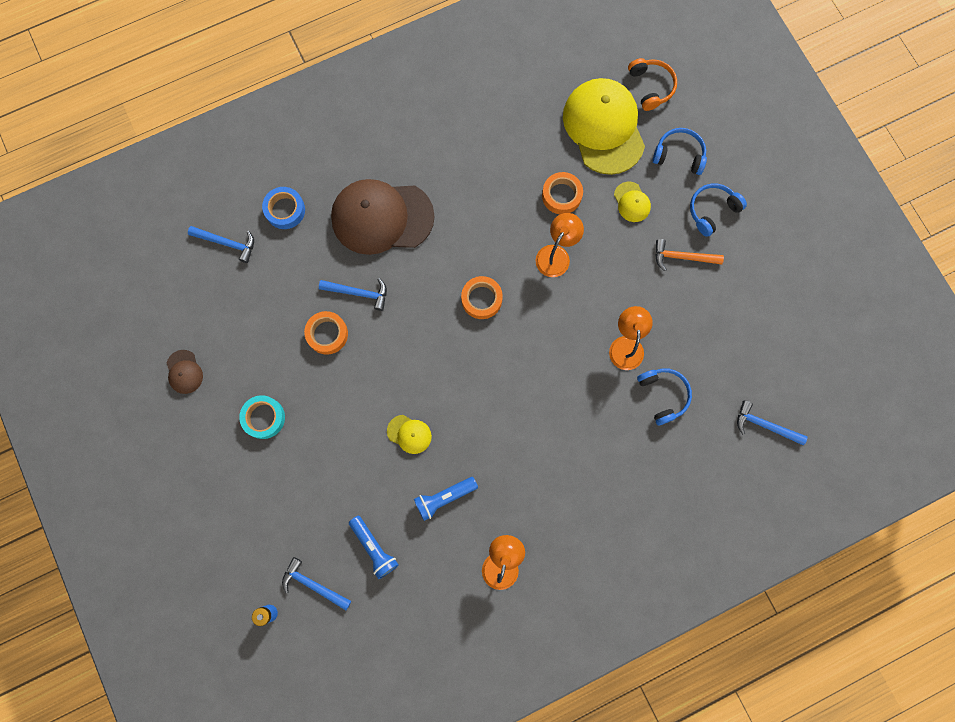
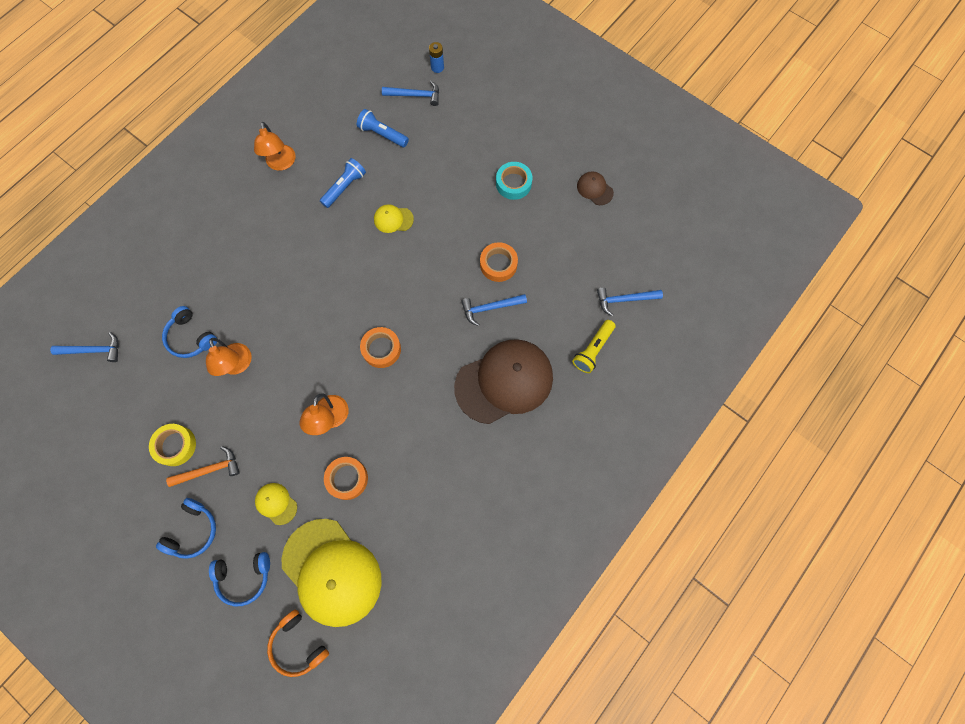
camera: 155 degrees right, 5 degrees down
(285, 210) = (593, 350): blue tape -> yellow flashlight
(708, 293) = (175, 446): none -> yellow tape

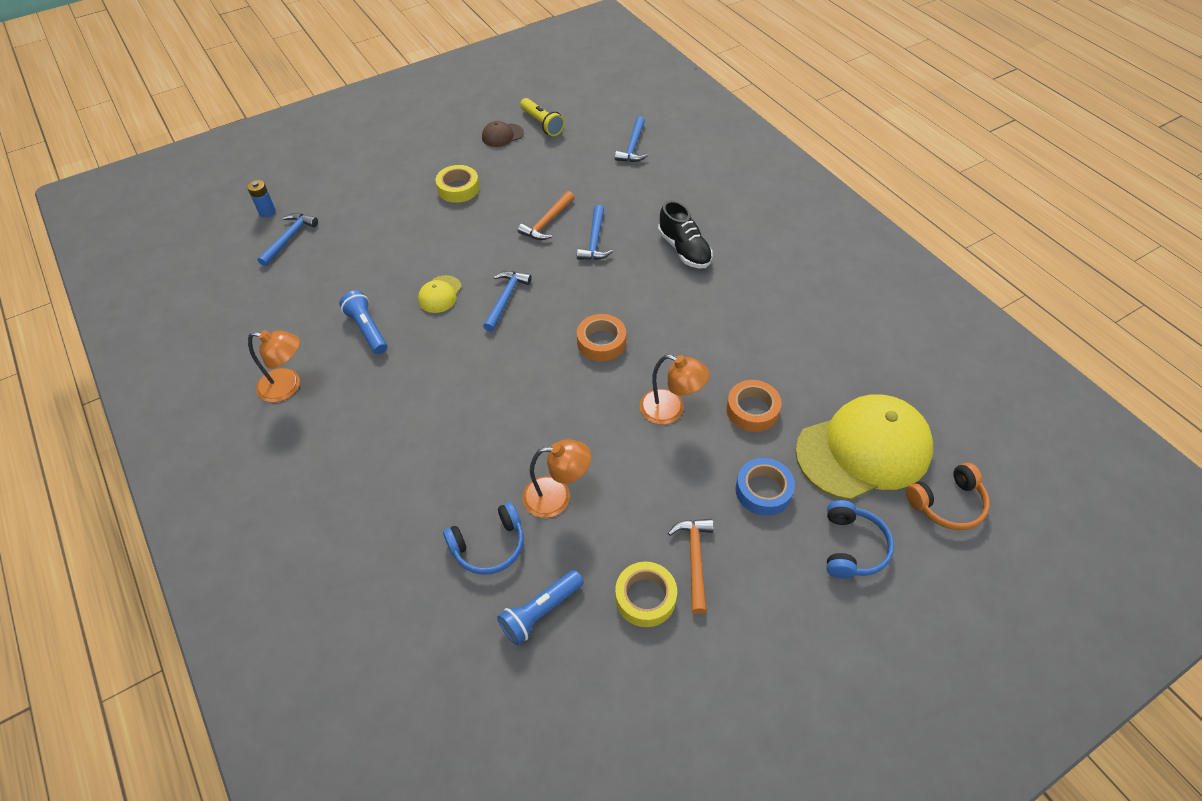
camera: 70 degrees left, 20 degrees down
(93, 350) = (445, 690): blue hammer -> blue hammer (506, 299)
(193, 531) = (776, 597): blue headphones -> none
(276, 503) = (763, 490): yellow cap -> blue tape
(382, 134) = (319, 278): blue flashlight -> blue flashlight (540, 612)
(498, 264) = (547, 222): orange tape -> orange hammer
(504, 382) = (684, 250): brown cap -> black shoe
(513, 183) = (458, 188): turquoise tape -> yellow tape
(593, 350) = (676, 179): yellow flashlight -> yellow flashlight (542, 124)

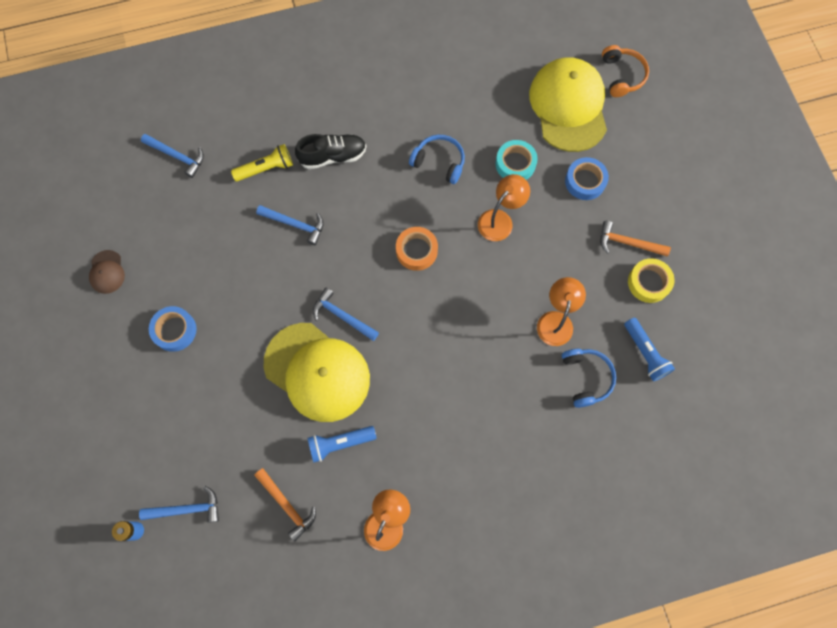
camera: 75 degrees left, 20 degrees up
(289, 238) = (187, 509): blue hammer -> blue hammer turned 135 degrees clockwise
(440, 294) = (317, 372): yellow cap -> yellow cap, size x2.36
(458, 188) = (174, 330): yellow tape -> blue tape
(542, 124) = (105, 230): yellow flashlight -> yellow flashlight (266, 169)
(547, 222) = (255, 259): orange hammer -> orange hammer (287, 505)
(752, 410) = (515, 164): orange tape -> turquoise tape
(853, 547) = (640, 144): blue headphones -> blue headphones (439, 162)

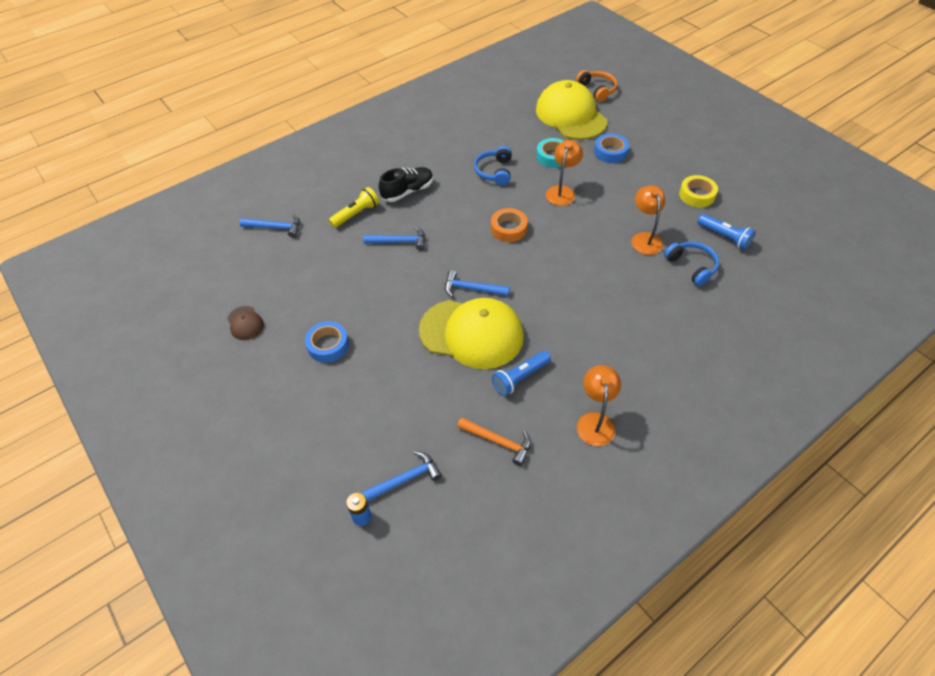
camera: 20 degrees left, 20 degrees down
(439, 162) = (494, 171): blue headphones -> blue headphones turned 90 degrees counterclockwise
(628, 243) = (665, 177): orange hammer -> none

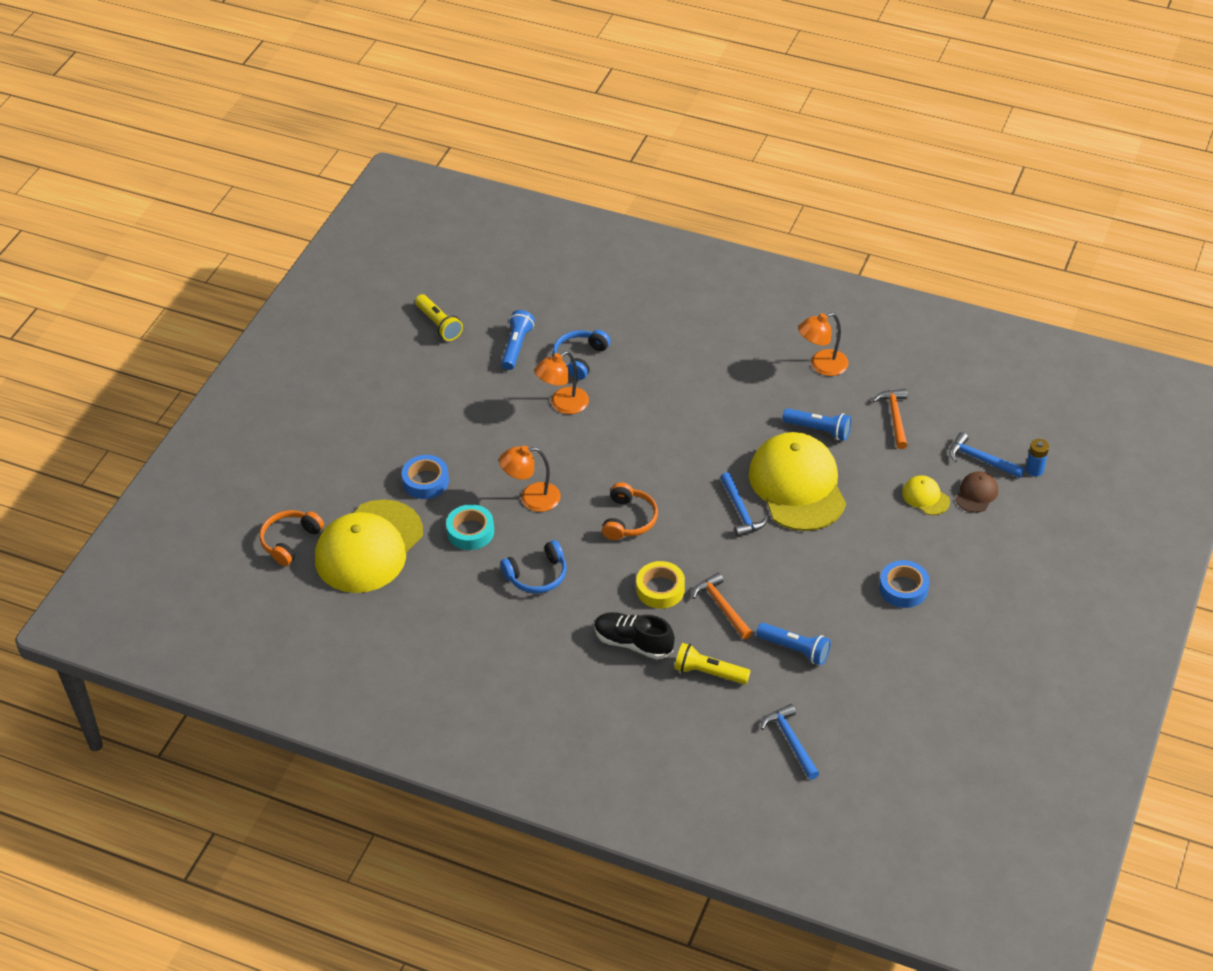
camera: 120 degrees left, 5 degrees down
(245, 323) = (937, 675): brown cap -> brown cap (976, 493)
(335, 261) = (795, 649): none -> blue flashlight
(397, 411) = (925, 497): none -> yellow cap
(399, 242) = (722, 606): blue hammer -> orange hammer
(508, 229) = (629, 519): orange tape -> orange headphones
(696, 195) = (459, 385): yellow tape -> yellow tape (660, 589)
(771, 206) = (439, 324): none -> yellow flashlight

